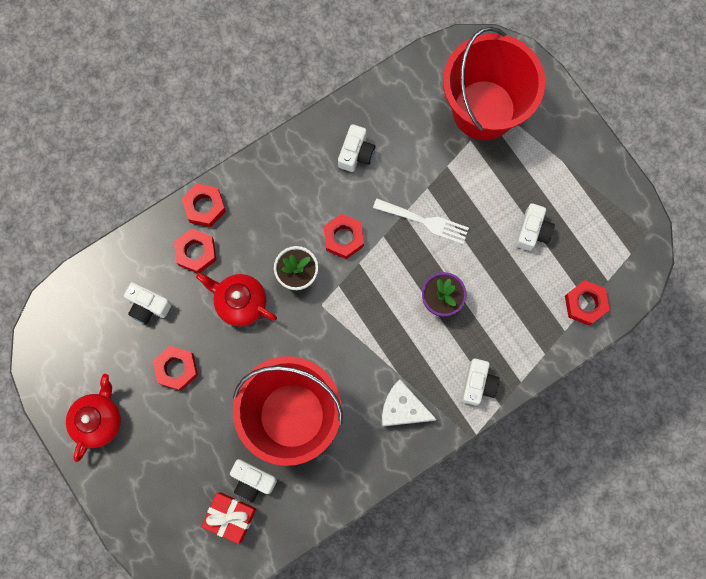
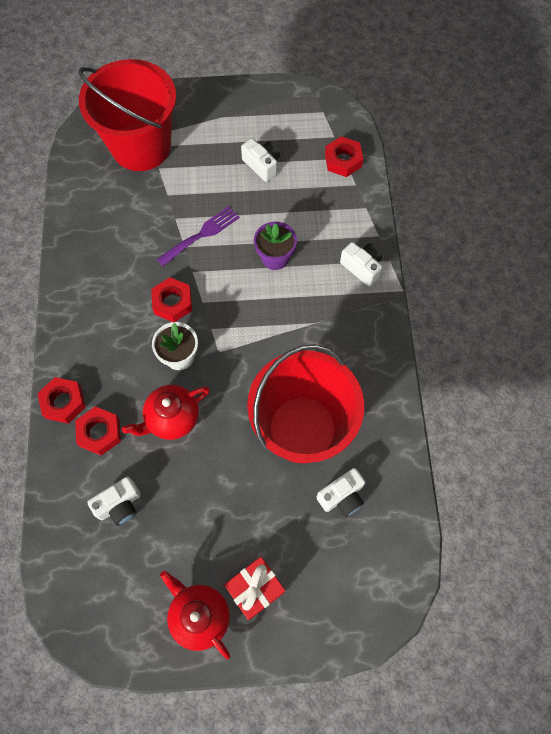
camera: 60 degrees left, 10 degrees down
(176, 369) = (196, 510): red nut -> none
(231, 517) = (365, 535): red gift -> red gift (255, 589)
(356, 153) = (107, 255): white camera -> none
(402, 408) = (349, 335): white cheese -> none
(425, 221) = (201, 234): white fork -> purple fork

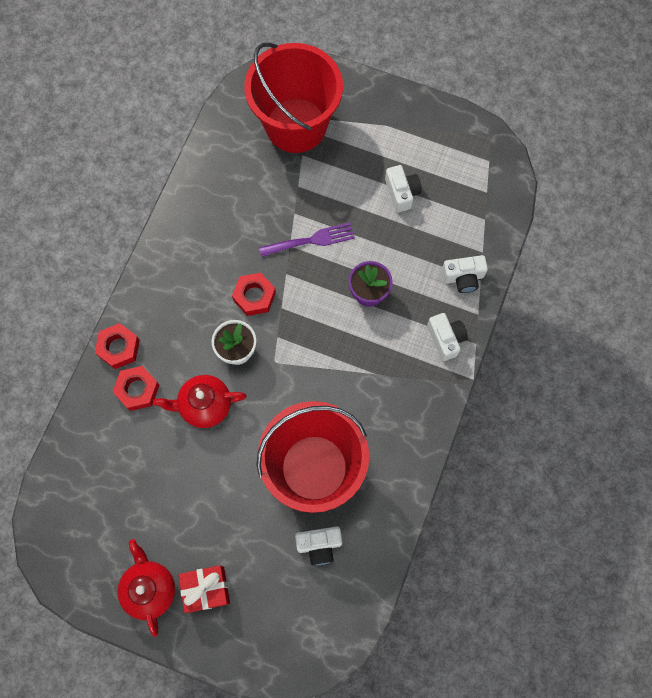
camera: 25 degrees right, 5 degrees up
(120, 505) = (126, 462): white camera -> white camera (463, 277)
(343, 160) = (483, 221): red nut -> none

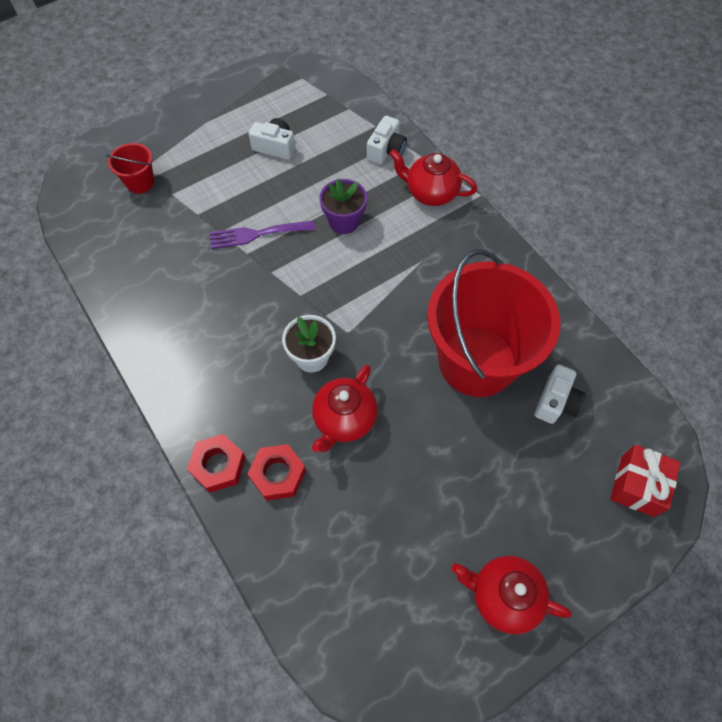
camera: 55 degrees left, 10 degrees down
(206, 589) = (538, 536): red gift -> red gift (637, 486)
(254, 296) = (270, 310): red nut -> none
(296, 125) = (140, 182): red bucket -> red bucket, size x0.42
(311, 240) = (257, 234): purple fork -> purple fork turned 120 degrees counterclockwise
(446, 339) = (430, 193): white camera -> red teapot

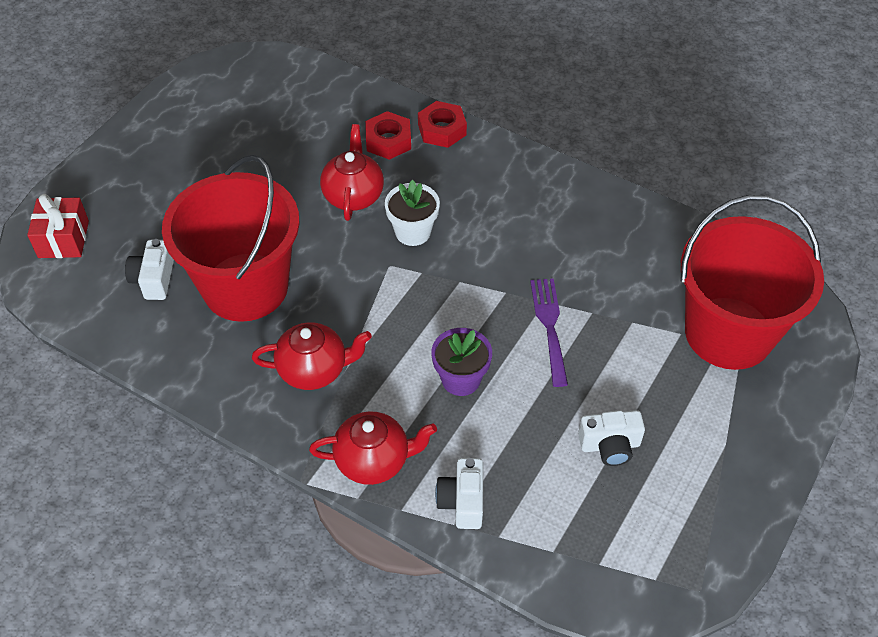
camera: 155 degrees right, 10 degrees down
(140, 182) = (728, 333): red bucket -> red bucket, size x2.40
(257, 234) = (549, 326): purple fork -> purple fork turned 60 degrees counterclockwise
(503, 596) = (169, 132): red teapot -> red teapot (314, 370)

